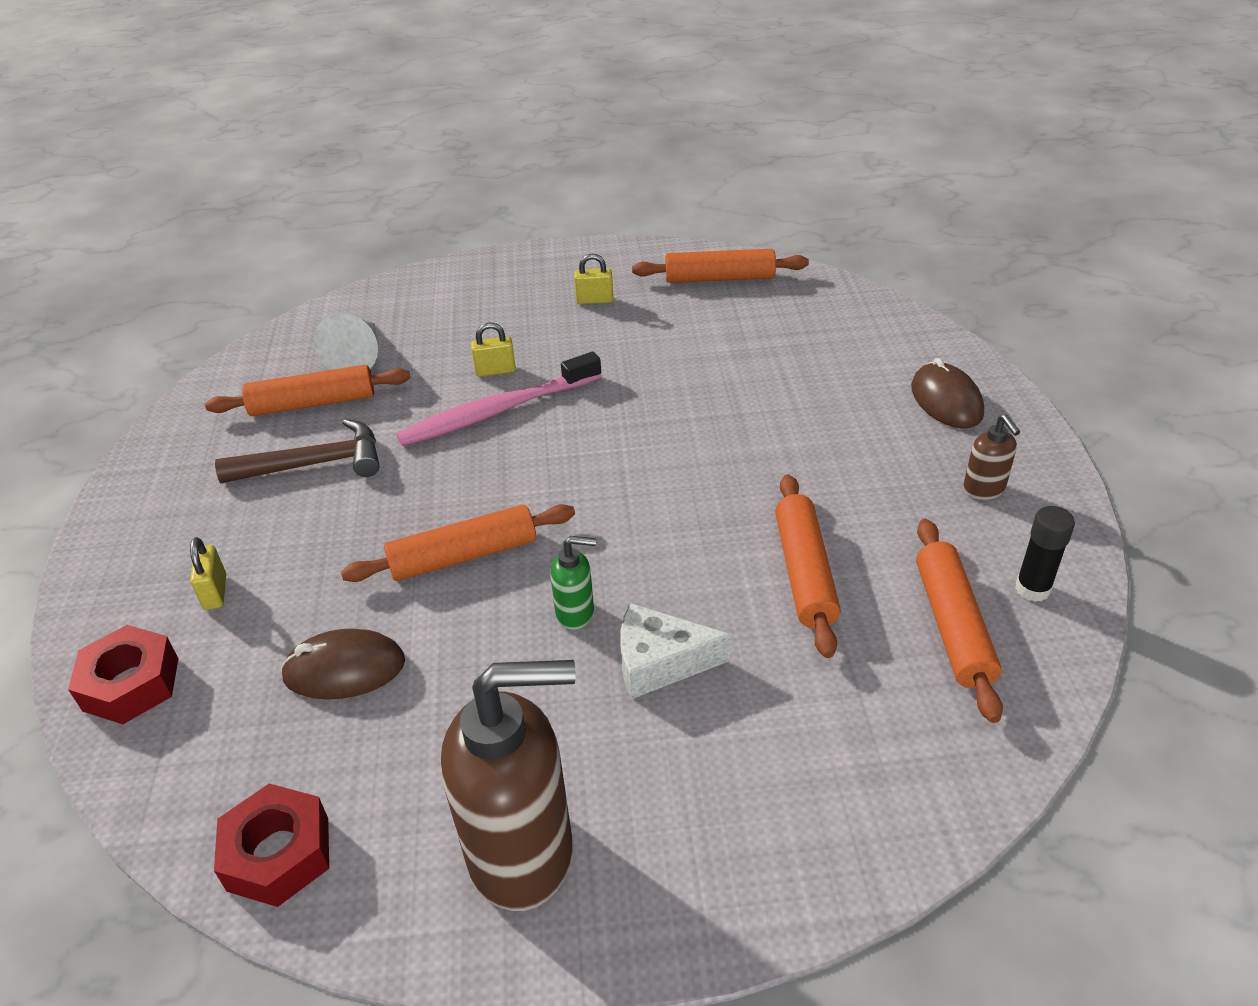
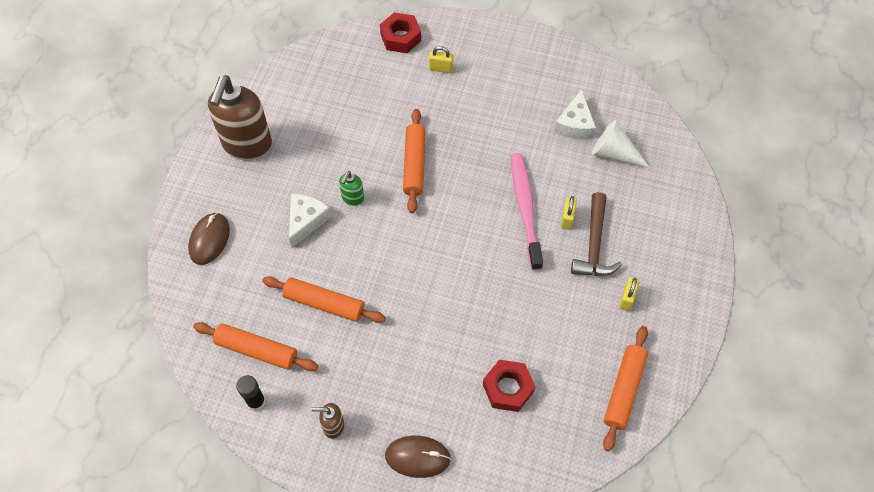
camera: 110 degrees right, 20 degrees up
(278, 854) = (292, 75): red nut -> red nut (508, 388)
(313, 403) = (575, 124): orange rolling pin -> white cheese
(314, 464) = (517, 117): brown hammer -> brown hammer (594, 244)
(344, 669) = (368, 107): brown mouse -> brown mouse (209, 239)

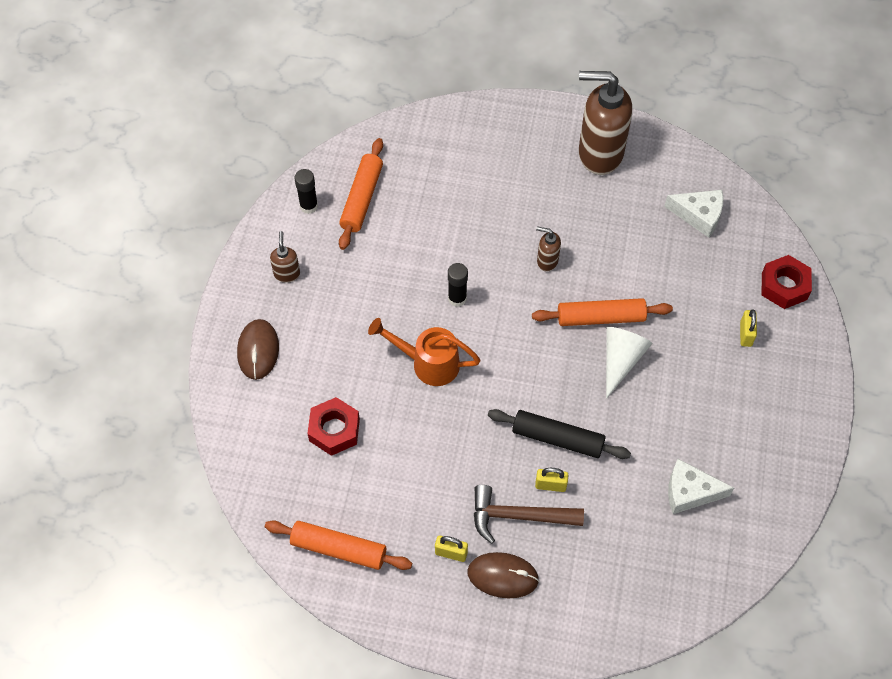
camera: 85 degrees right, 0 degrees up
(209, 239) = (480, 139): brown mouse -> brown mouse (503, 576)
(306, 221) = (513, 221): white cheese -> white cheese (699, 215)
(324, 303) = (417, 250): orange rolling pin -> none
(352, 198) = (547, 261): green soap dispenser -> brown soap dispenser
(381, 274) = (457, 298): none -> black glue stick
(445, 303) = (428, 363): none -> orange watering can
(525, 209) = (557, 438): pink toothbrush -> black rolling pin
(614, 153) = (653, 539): white cone -> white cone (621, 360)

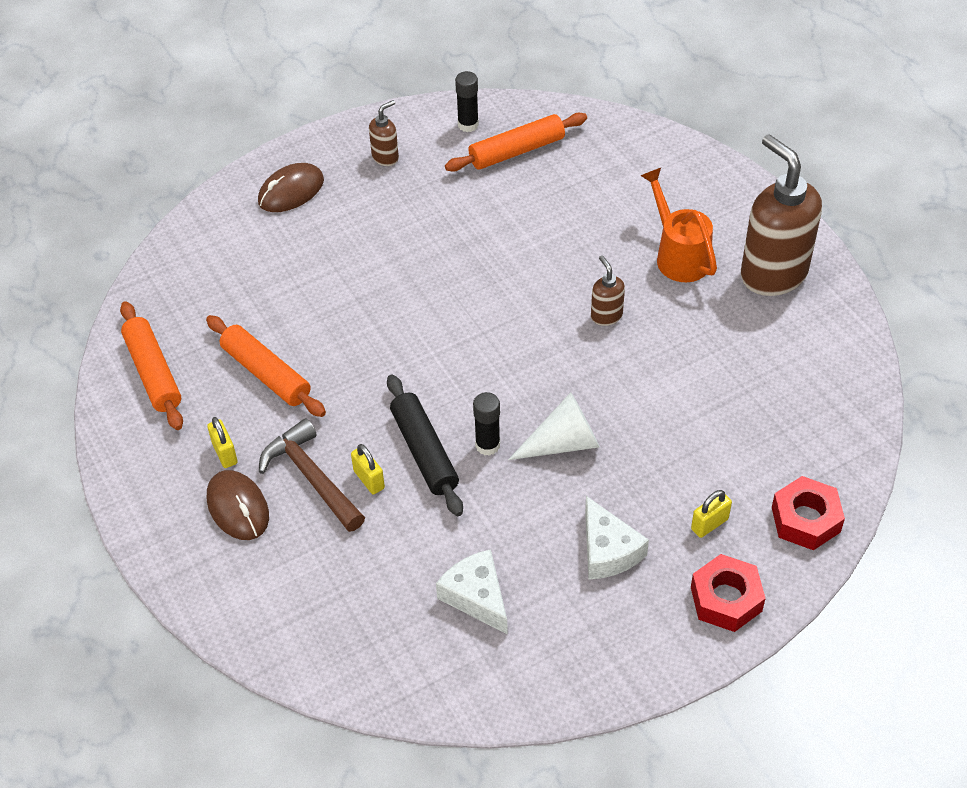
camera: 50 degrees right, 10 degrees down
(334, 430) = (266, 290): red nut -> red nut (726, 599)
(428, 363) = (401, 307): orange watering can -> orange watering can (679, 255)
(457, 298) = (491, 281): black glue stick -> black glue stick (487, 445)
(600, 317) = (592, 396): orange rolling pin -> orange rolling pin (266, 373)
(699, 215) = (801, 394): white cheese -> white cheese (608, 550)

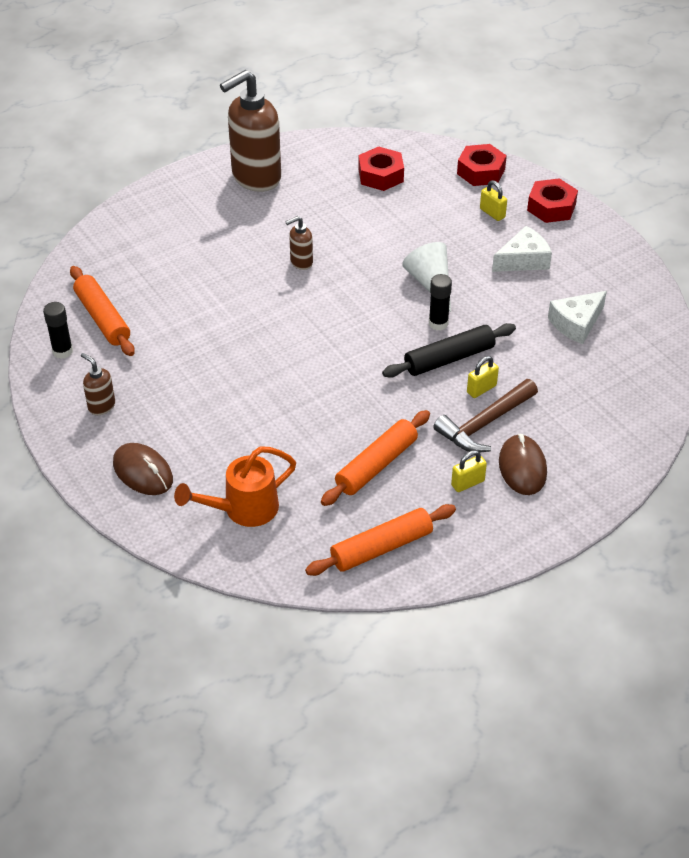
camera: 95 degrees left, 5 degrees down
(238, 507) = (522, 467): brown mouse -> brown mouse turned 60 degrees counterclockwise
(679, 255) = (235, 224): orange watering can -> orange watering can (243, 509)
(788, 402) = (380, 175): none -> red nut

